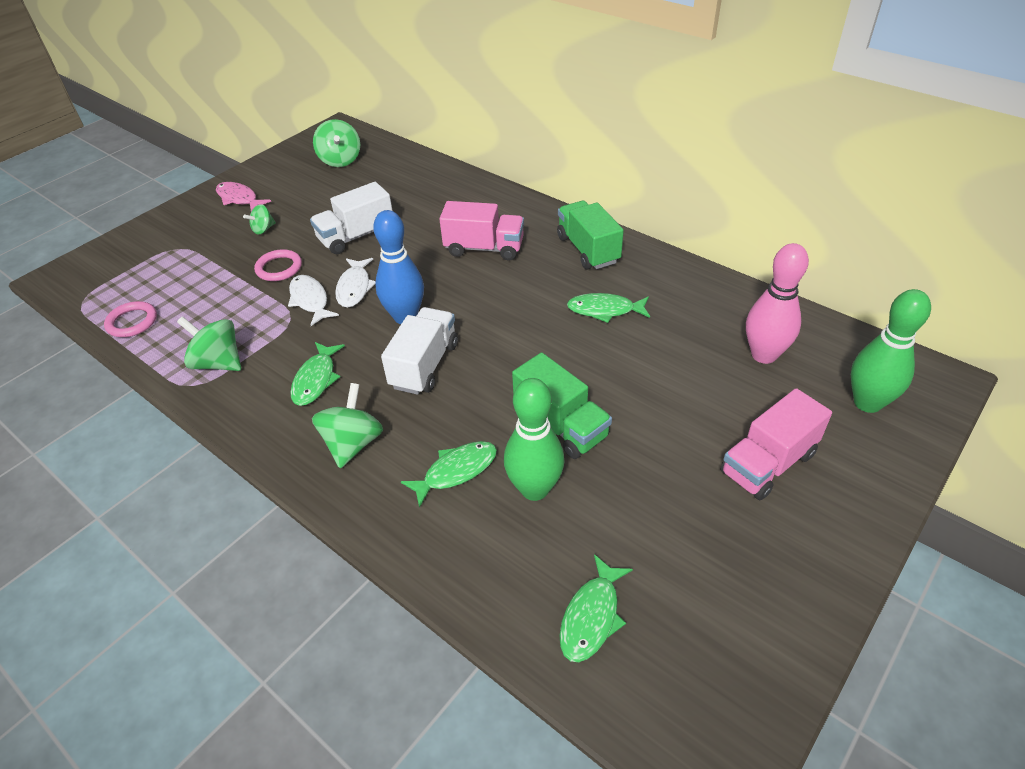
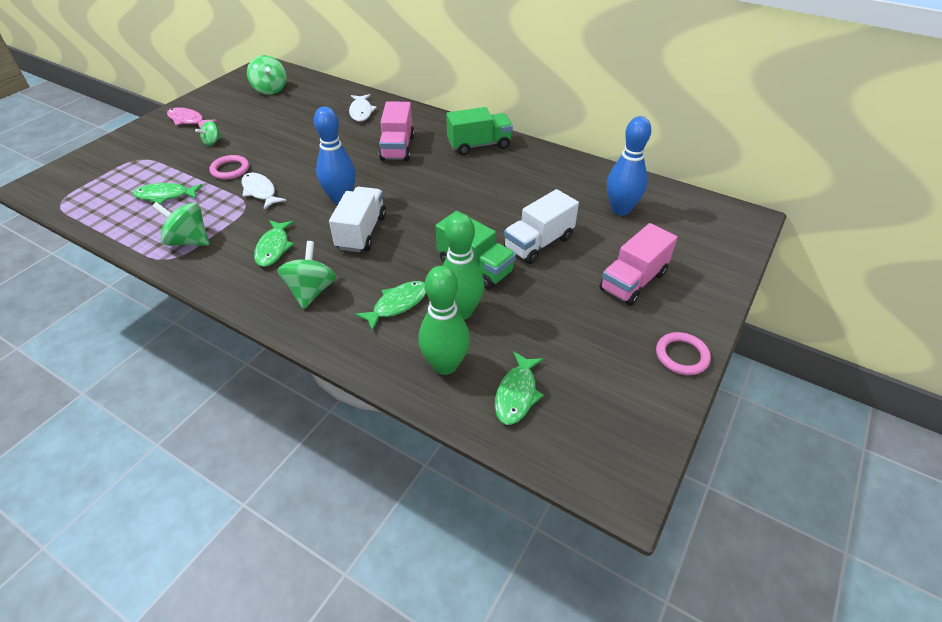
camera: 10 degrees left, 0 degrees up
(132, 322) = (108, 215): pink ring -> pink ring (681, 356)
(354, 288) = (296, 180): white fish -> white fish (361, 112)
(356, 236) = (292, 144): white truck -> white truck (538, 243)
(484, 248) = (397, 148): pink truck -> pink truck turned 90 degrees clockwise
(588, 250) = (479, 145): green truck -> green truck turned 105 degrees clockwise
(605, 310) = (498, 186): green fish -> green fish (165, 196)
(764, 355) = (620, 210): pink bowling pin -> blue bowling pin
(867, 403) = (698, 236): green bowling pin -> green bowling pin (445, 365)

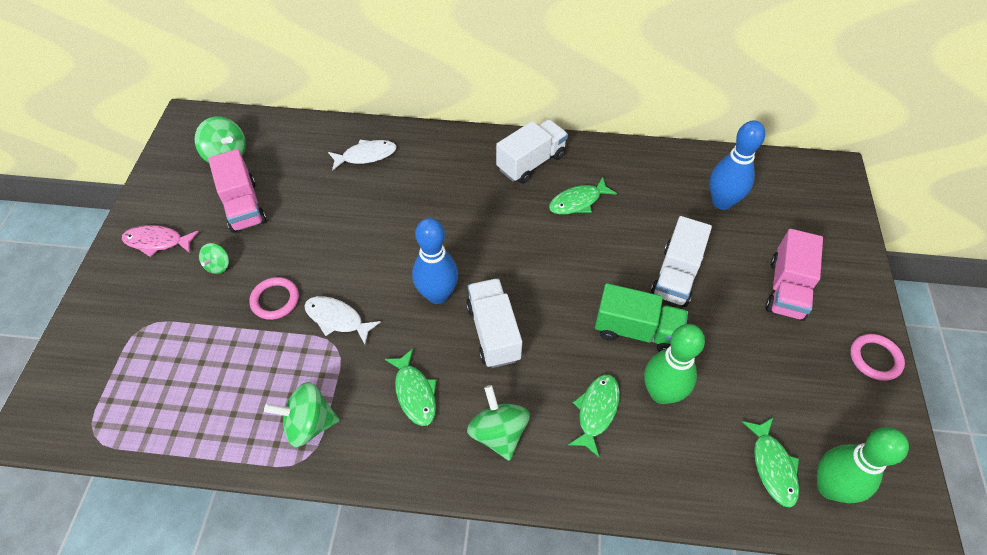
camera: 25 degrees left, 10 degrees up
(165, 196) = (225, 370): green fish -> green fish (578, 202)
(361, 112) = (366, 156): white fish -> white fish turned 75 degrees counterclockwise
(397, 148) = (446, 197): pink truck -> pink truck (243, 206)
(445, 365) = (690, 464): green bowling pin -> green bowling pin (829, 487)
(479, 145) = (531, 162): green truck -> white truck

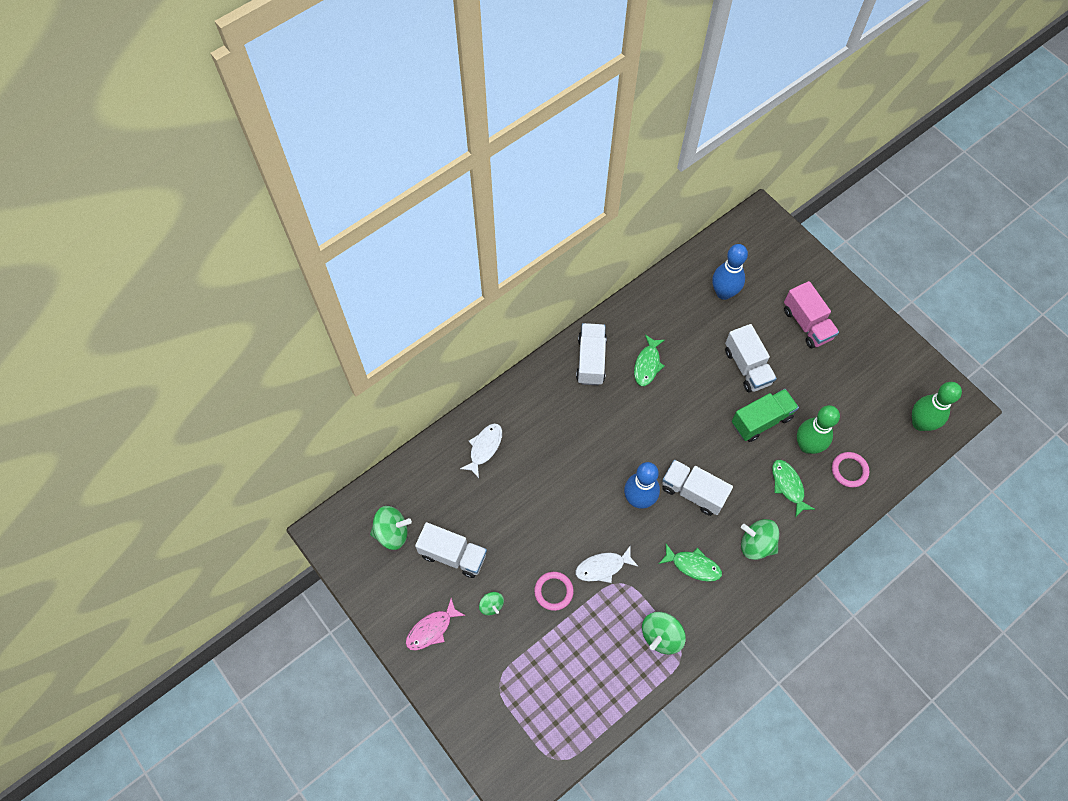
camera: 45 degrees left, 10 degrees up
(243, 206) = (453, 555): pink truck -> white truck
(772, 466) = (889, 436): green fish -> none
(875, 358) = (881, 330): pink ring -> pink ring (849, 470)

